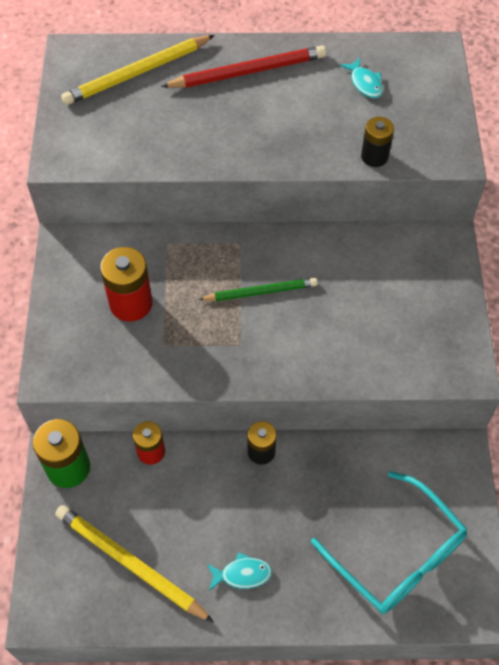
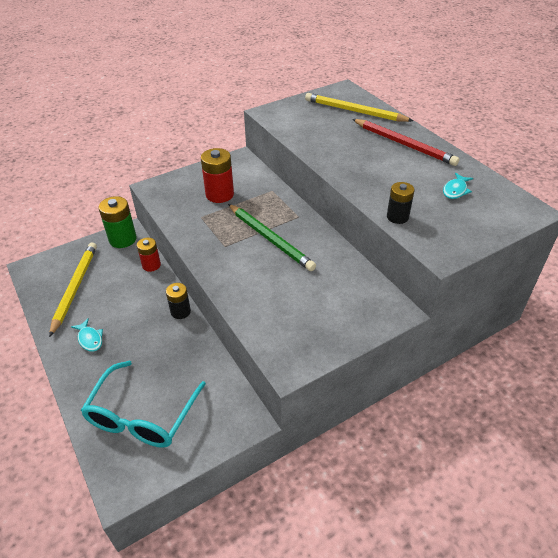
camera: 60 degrees right, 15 degrees down
(260, 292) = (270, 239): green pencil -> green pencil, size x1.51

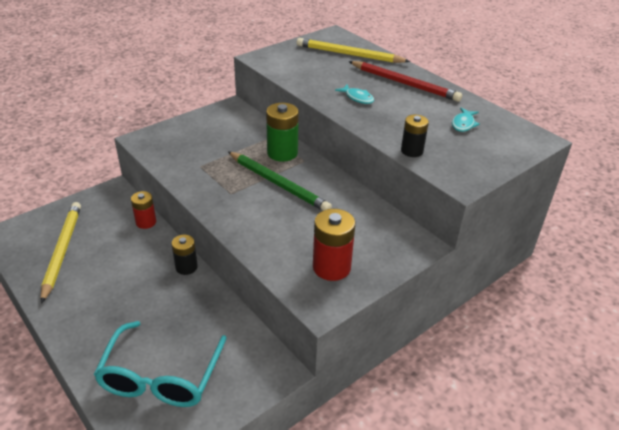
camera: 10 degrees left, 5 degrees down
(90, 339) = (88, 302): turquoise fish -> turquoise fish (357, 98)
(122, 239) = (109, 197): green battery -> green battery (282, 153)
(219, 194) = (216, 143): red battery -> red battery (331, 267)

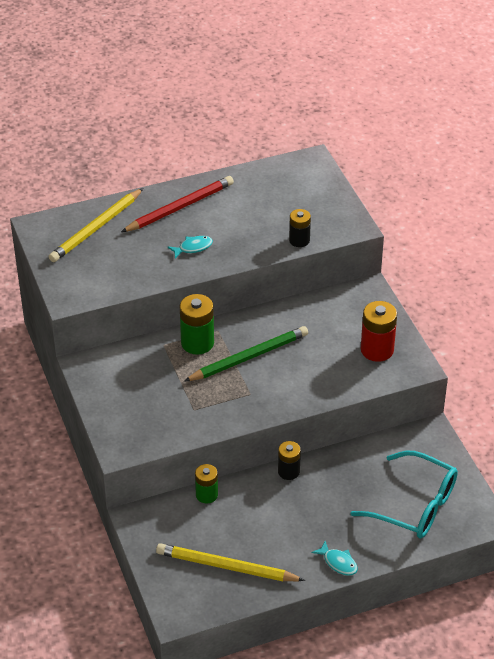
camera: 70 degrees left, 5 degrees up
(146, 222) = (206, 495): red battery -> green battery
(463, 124) = (270, 194): turquoise fish -> turquoise fish (338, 562)

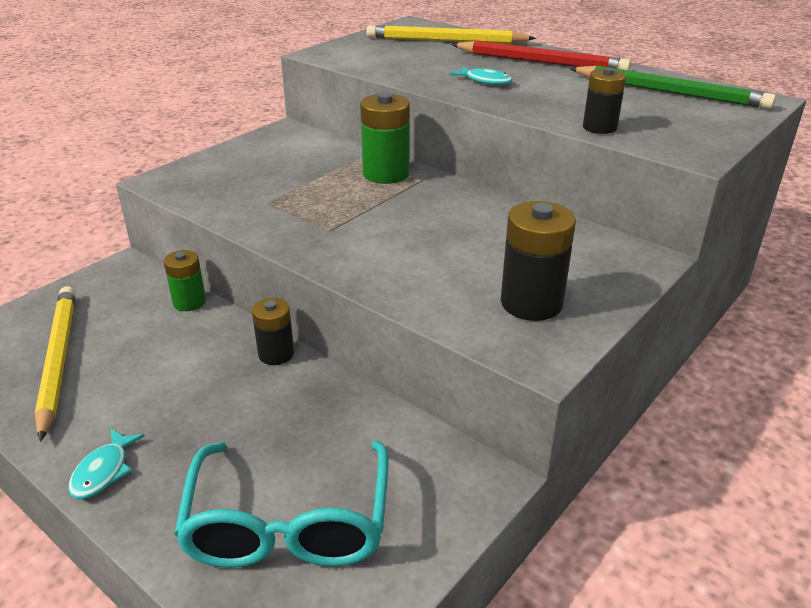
camera: 60 degrees right, 10 degrees down
(248, 357) = (397, 210): green pencil -> green pencil (669, 92)
(377, 350) = (531, 303): red battery -> black battery

